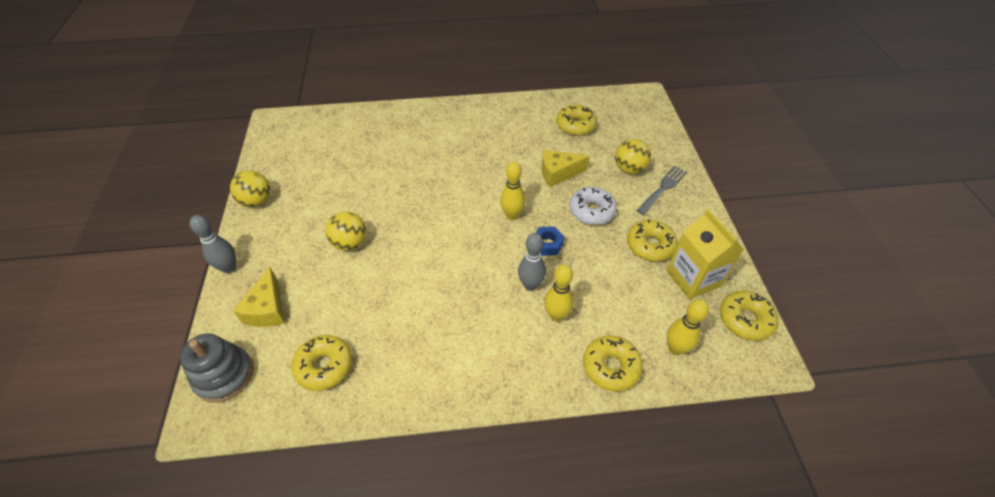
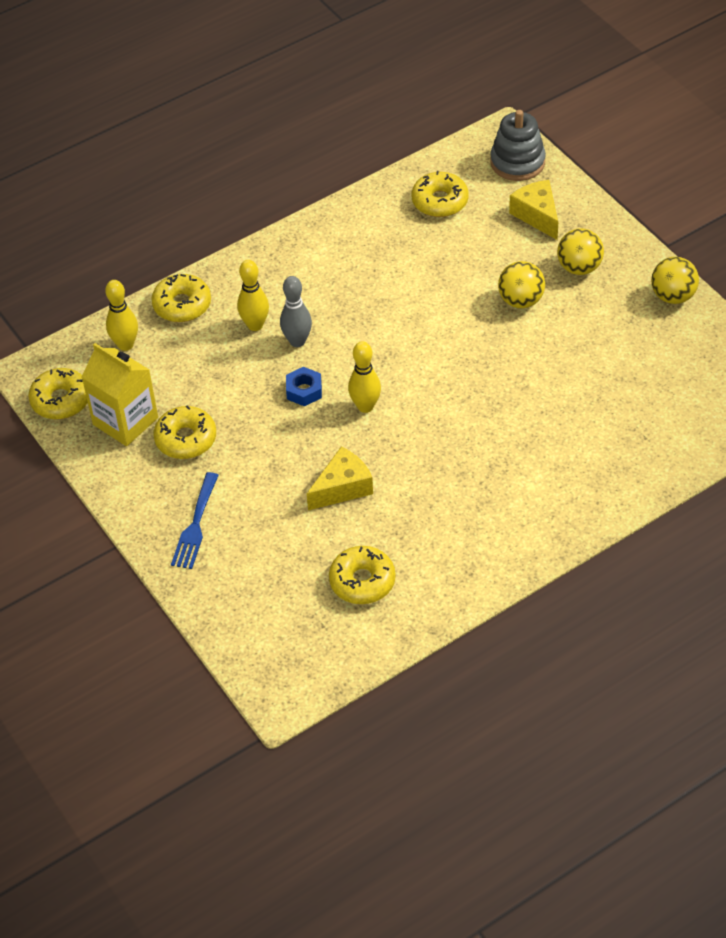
camera: 155 degrees right, 0 degrees up
(229, 268) = (616, 228): grey bowling pin -> none
(591, 211) = (273, 453): white donut -> none
(629, 169) = (251, 537): yellow ball -> yellow ball (579, 267)
(663, 188) = (195, 525): grey fork -> blue fork

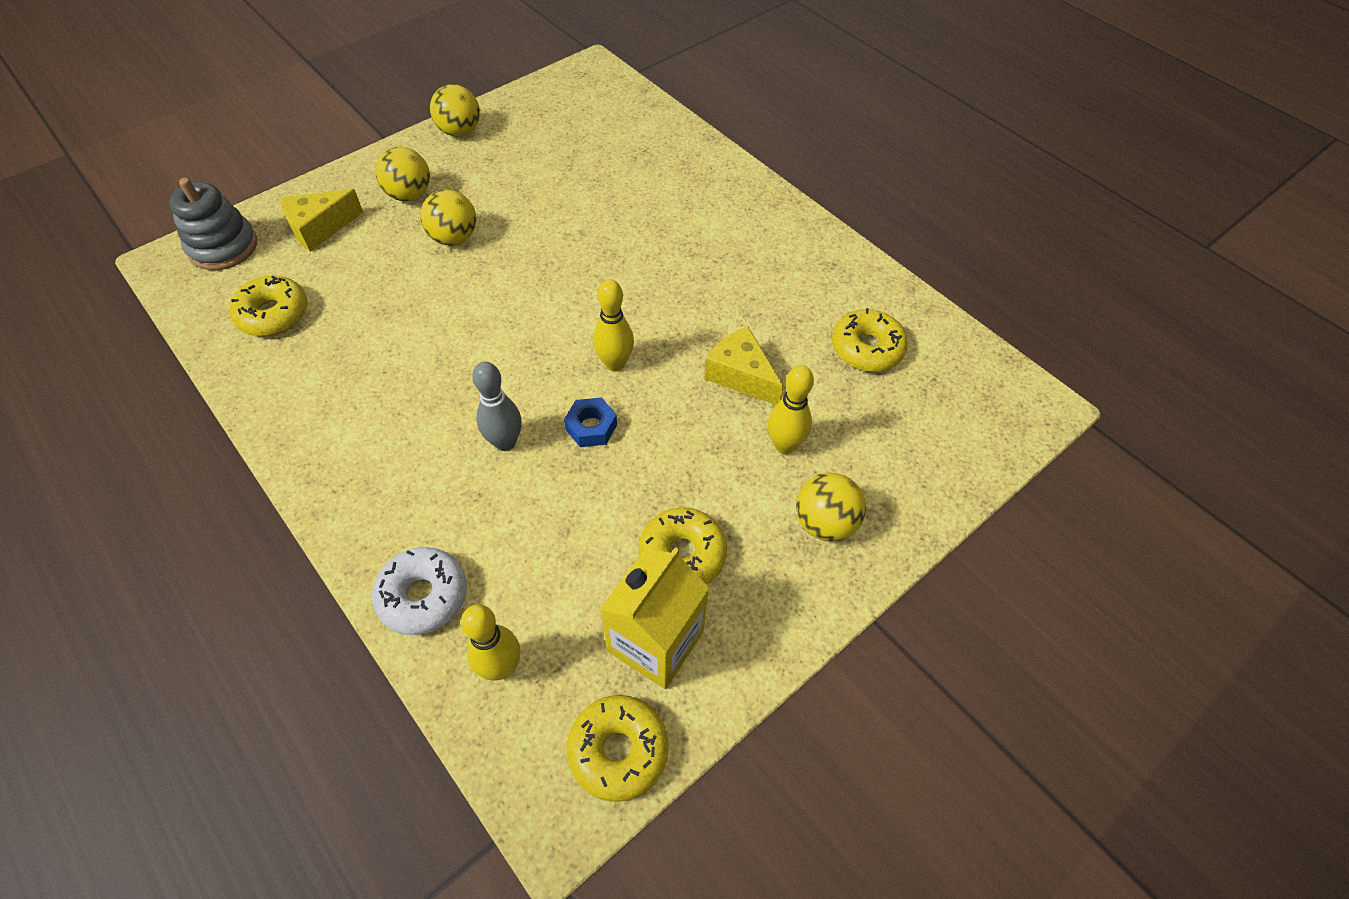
camera: 100 degrees left, 5 degrees up
(182, 305) = (423, 596): yellow donut -> white donut
(195, 525) = (824, 523): blue fork -> yellow ball
(255, 325) = (472, 494): yellow bowling pin -> yellow bowling pin (784, 445)

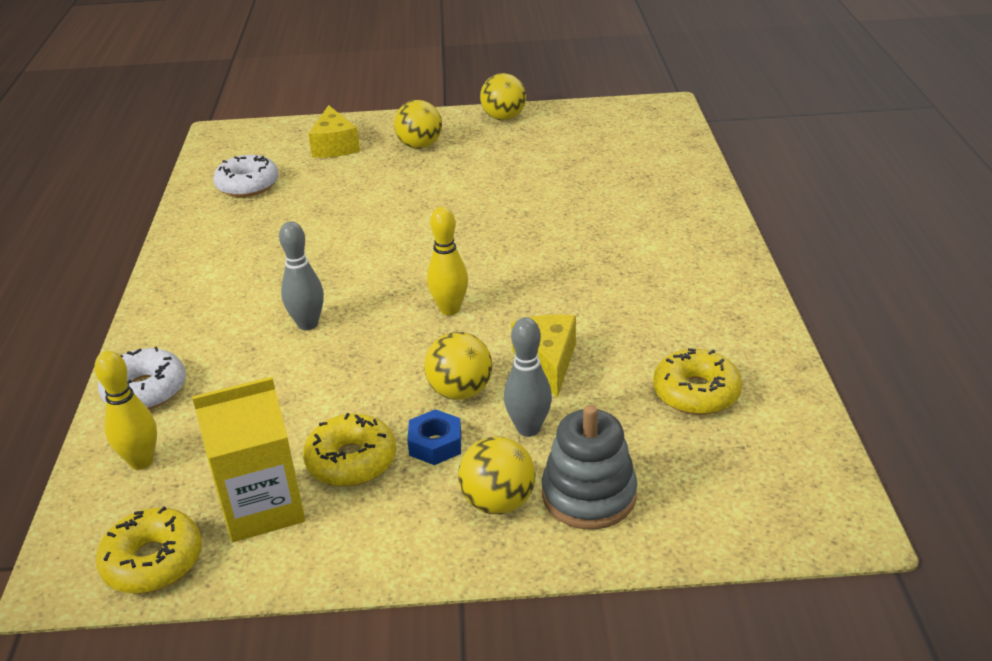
camera: 40 degrees right, 20 degrees down
(223, 247) = (262, 136): grey stacking toy -> grey stacking toy (589, 495)
(273, 314) = (248, 185): yellow donut -> white donut
(320, 228) = (334, 146): yellow cheese -> yellow cheese turned 105 degrees counterclockwise
(454, 238) = (421, 183): yellow ball -> yellow ball (460, 391)
(591, 427) = (382, 343): blue nut -> blue nut (435, 444)
(784, 445) = (528, 428): yellow bowling pin -> grey bowling pin

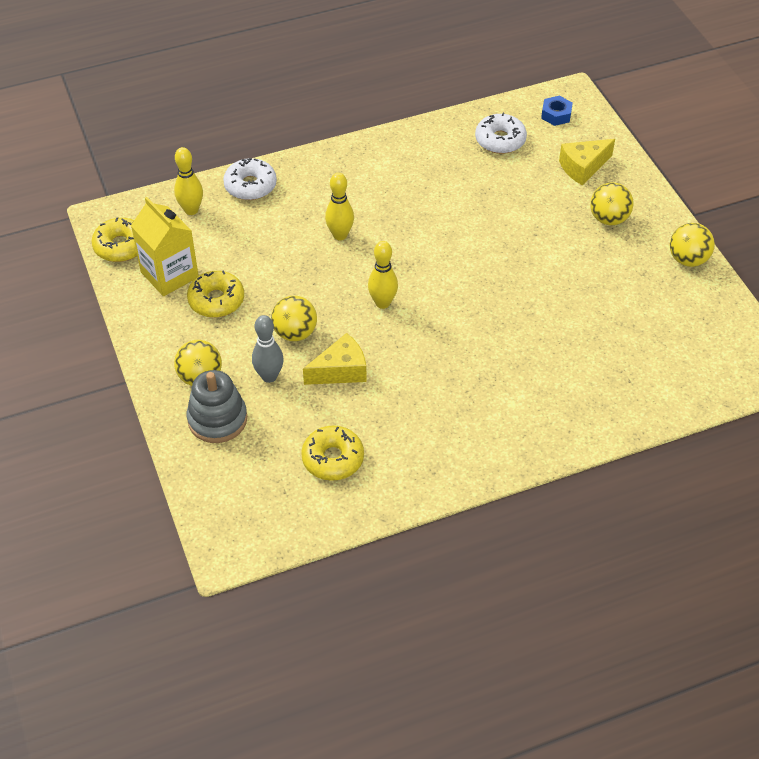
camera: 70 degrees right, 15 degrees up
(308, 324) = (340, 235): grey bowling pin -> yellow bowling pin
(435, 444) = (242, 335): blue nut -> blue nut (556, 115)

